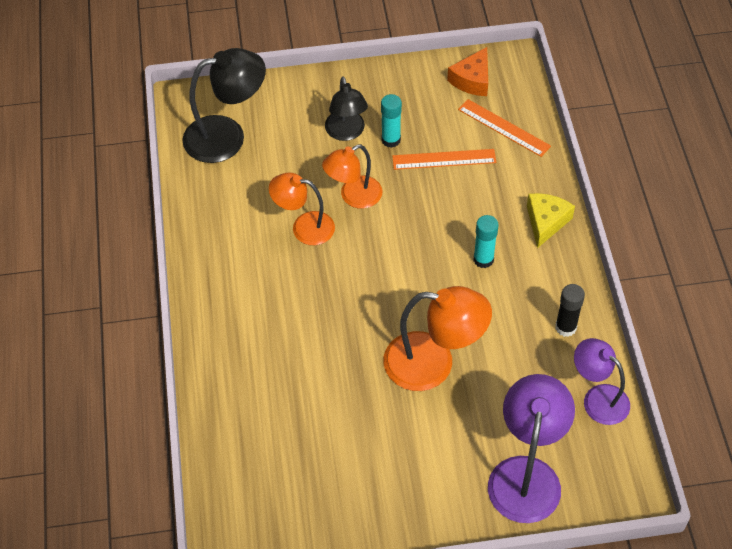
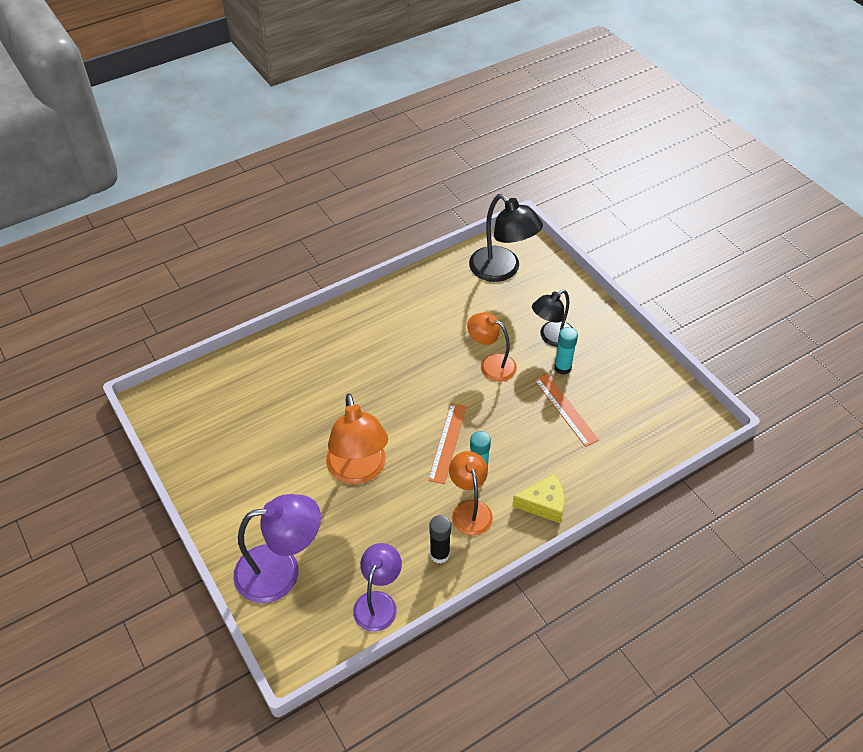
camera: 65 degrees right, 5 degrees down
(304, 227) = (444, 345): orange lamp -> orange lamp (470, 509)
(472, 80) = (664, 400): orange cheese -> none
(504, 127) = (627, 440): orange ruler -> orange ruler (448, 442)

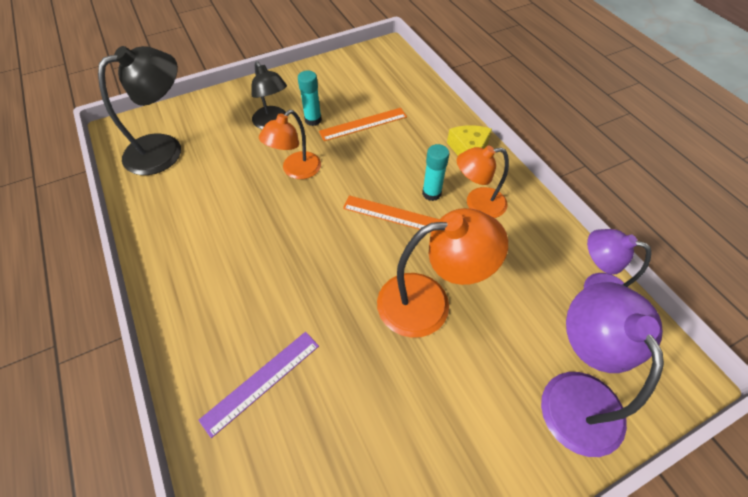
camera: 85 degrees left, 5 degrees up
(292, 374) = (261, 381): none -> purple ruler
(439, 554) = (531, 232): black glue stick -> none

